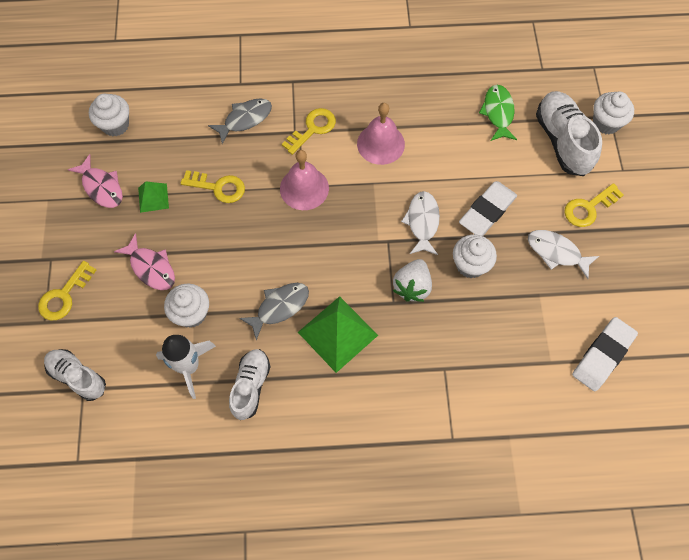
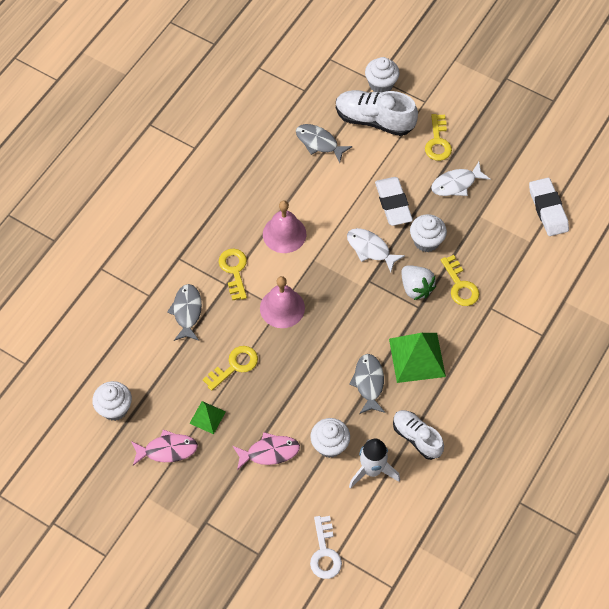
camera: 55 degrees left, 5 degrees down
(64, 295) = (247, 528): yellow key -> yellow key (460, 285)
(78, 377) = (324, 552): white shoe -> white key
(498, 112) = (319, 143): green fish -> grey fish

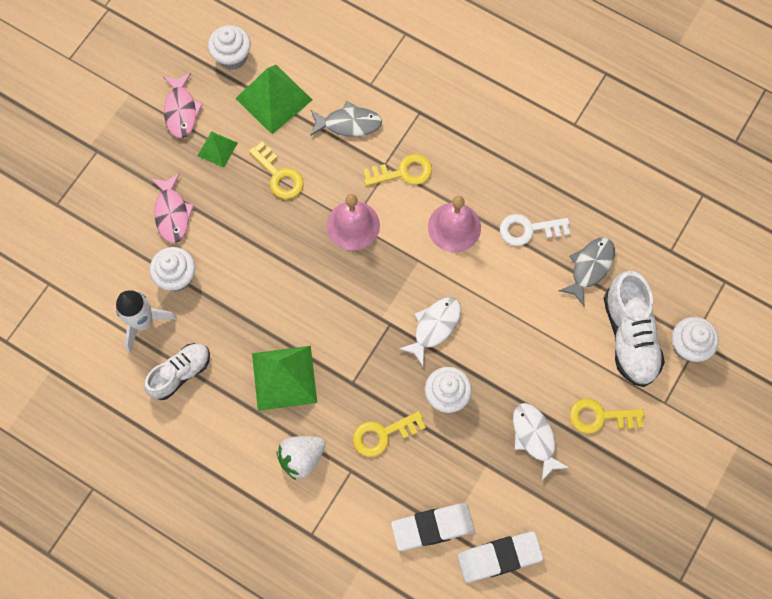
camera: 90 degrees right, 10 degrees up
(159, 372) = (274, 99): none -> green pyramid
(324, 552) = (52, 270): white key -> white key (528, 229)
(368, 383) = (253, 321): grey fish -> none
(374, 120) = (629, 336): white shoe -> white shoe turned 150 degrees clockwise
(393, 203) = (501, 356): white eraser -> white eraser (432, 527)
(416, 288) = (379, 380): white strawberry -> white strawberry (301, 458)

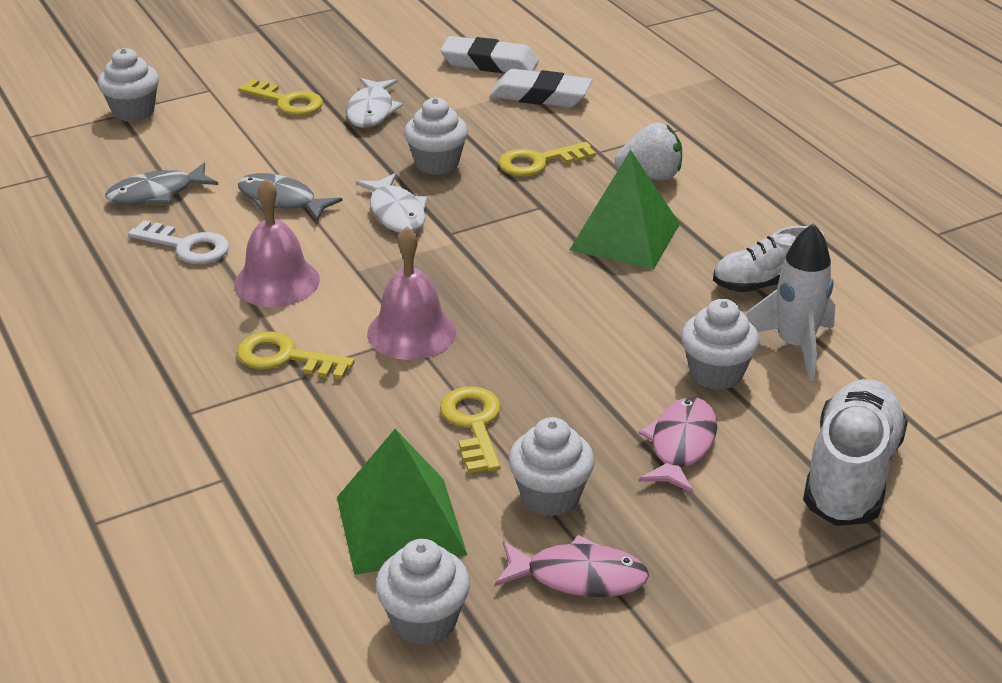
camera: 150 degrees left, 35 degrees down
(181, 111) = (578, 577): pink fish -> pink fish turned 75 degrees clockwise
(217, 149) = (550, 496): green pyramid -> white cupcake
(349, 124) = (308, 442): grey fish -> grey fish (281, 200)
(383, 434) = (538, 162): yellow key -> yellow key turned 150 degrees clockwise
(434, 327) = (396, 213): white fish -> white fish turned 90 degrees counterclockwise
(629, 336) = (184, 136): white shoe -> white shoe (850, 475)

